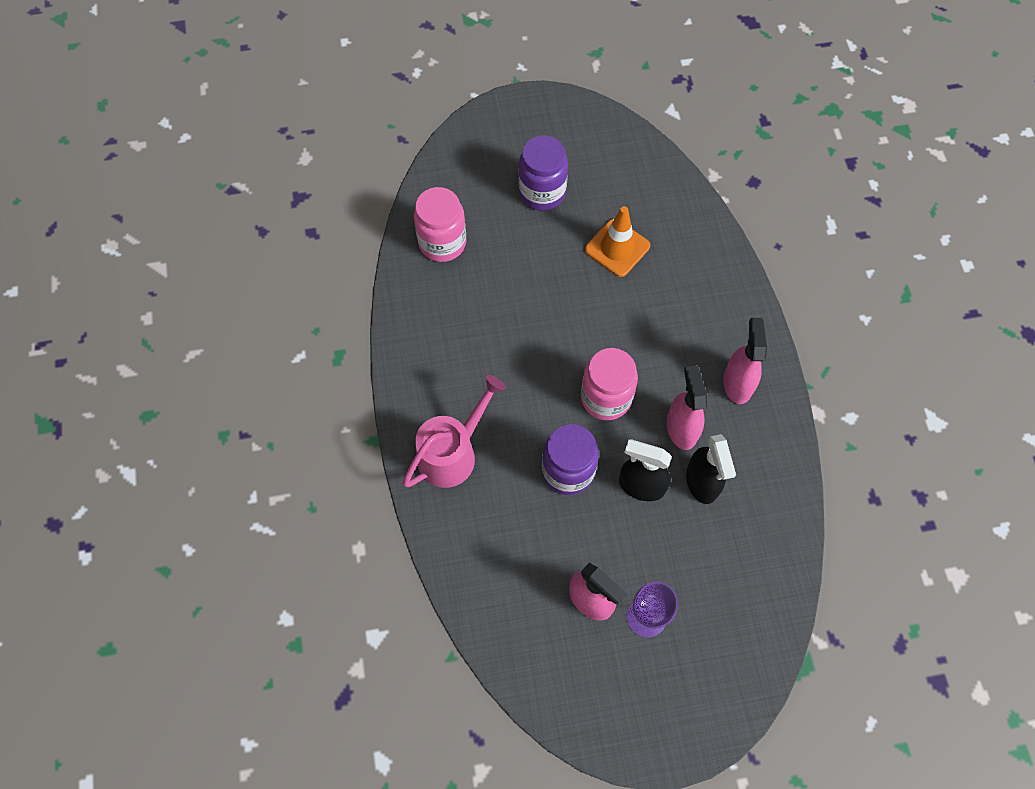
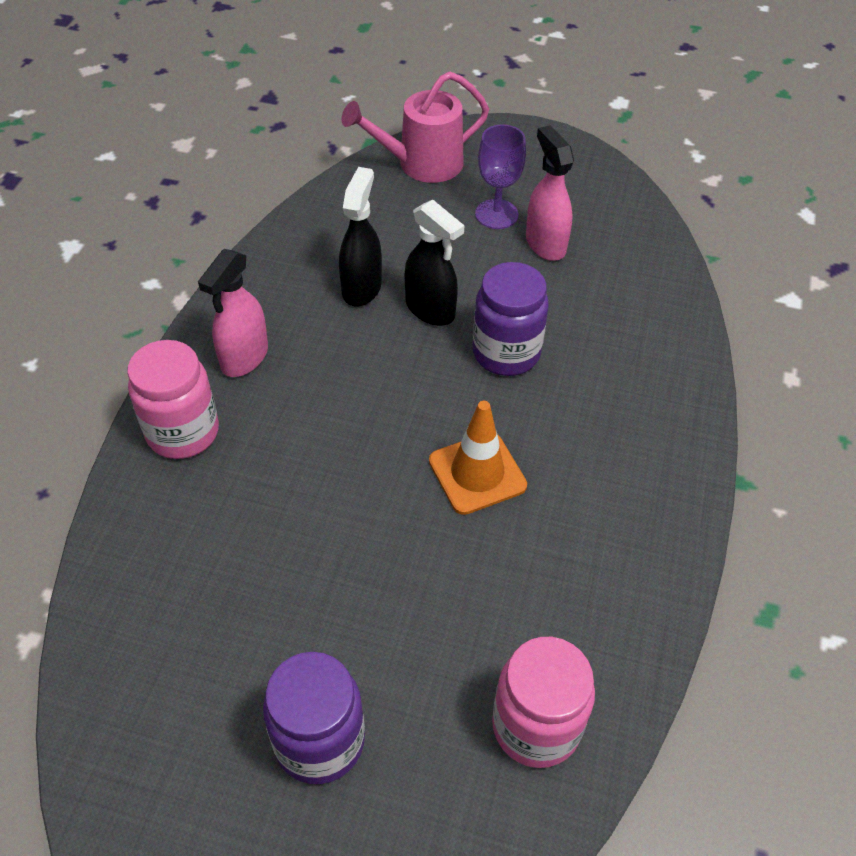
camera: 155 degrees left, 15 degrees down
(453, 452) = (640, 424): pink watering can -> pink watering can (421, 164)
(606, 398) = (413, 406): pink jar -> pink jar (183, 432)
(617, 248) = (265, 588): orange traffic cone -> orange traffic cone (477, 473)
(681, 428) = (345, 341): pink spray bottle -> none

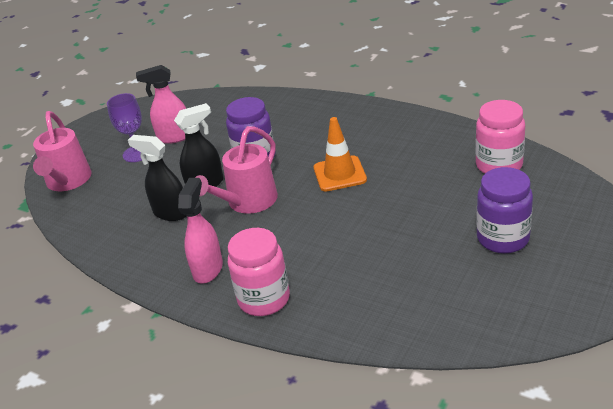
camera: 70 degrees left, 15 degrees down
(244, 358) = (208, 269): pink spray bottle -> pink spray bottle turned 120 degrees counterclockwise
(391, 368) = (247, 202): none -> pink watering can

